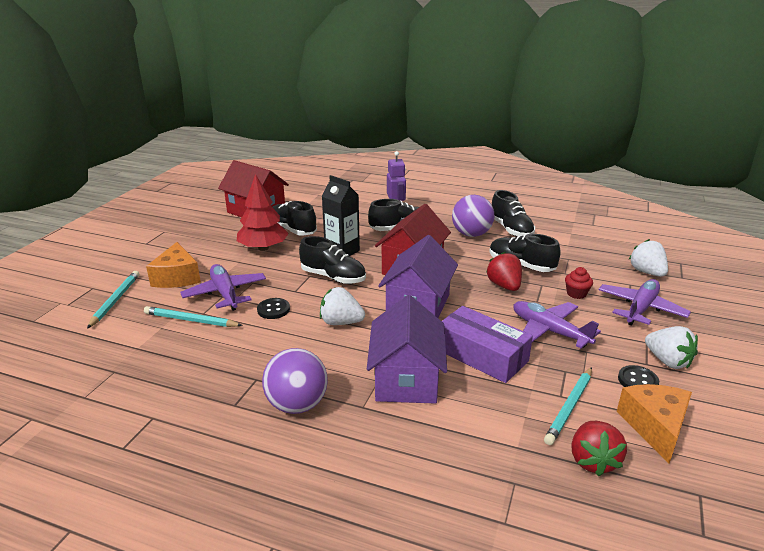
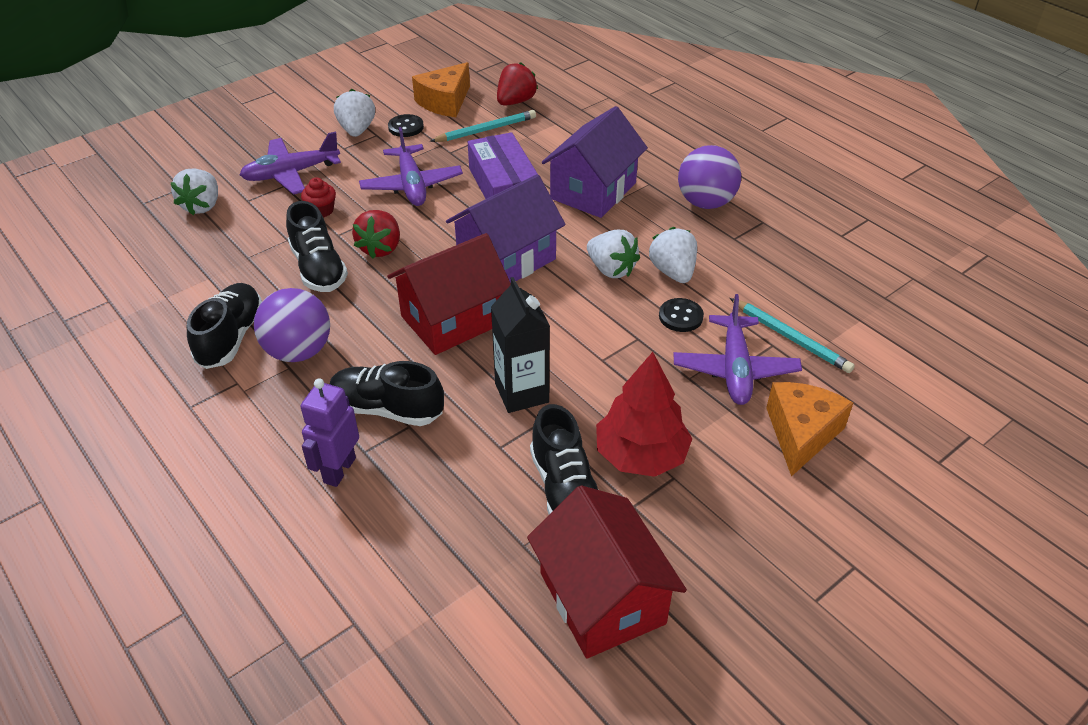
camera: 150 degrees left, 15 degrees up
(115, 300) = (897, 416): turquoise pencil -> none
(294, 335) = (673, 272): none -> white strawberry
(333, 277) = (572, 342): black shoe -> none

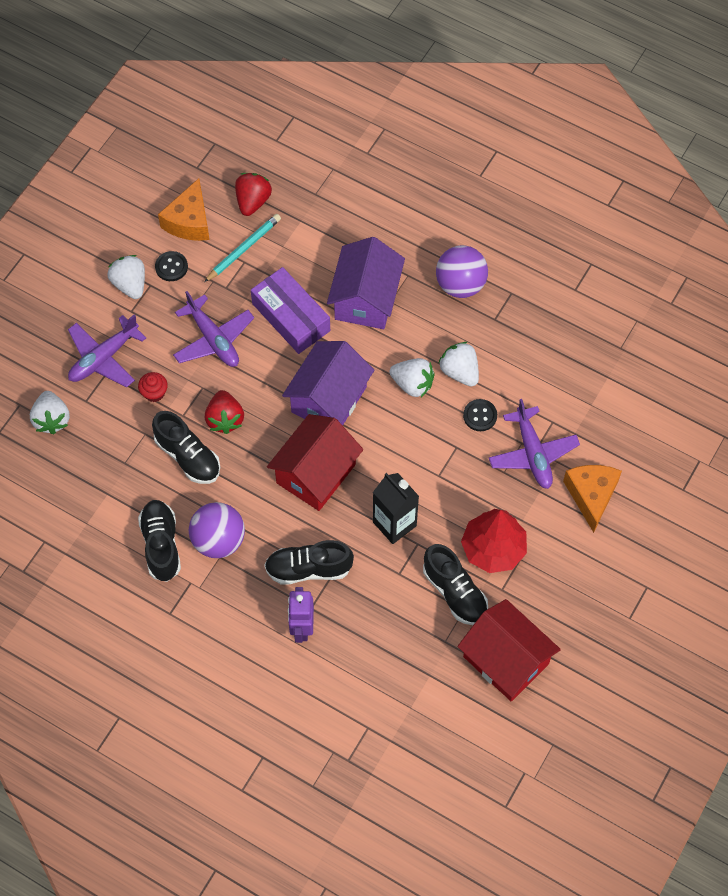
camera: 20 degrees left, 20 degrees up
(791, 338) = (563, 411): turquoise pencil -> none

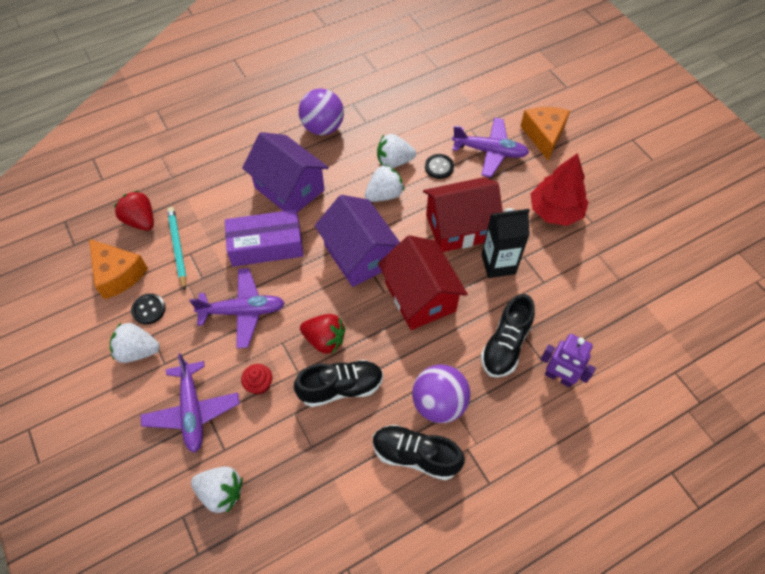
camera: 60 degrees left, 5 degrees down
(455, 592) = (580, 253): black shoe -> none
(505, 660) = (654, 248): red house -> red house (459, 227)
(591, 495) = (544, 135): orange cheese -> orange cheese turned 60 degrees clockwise

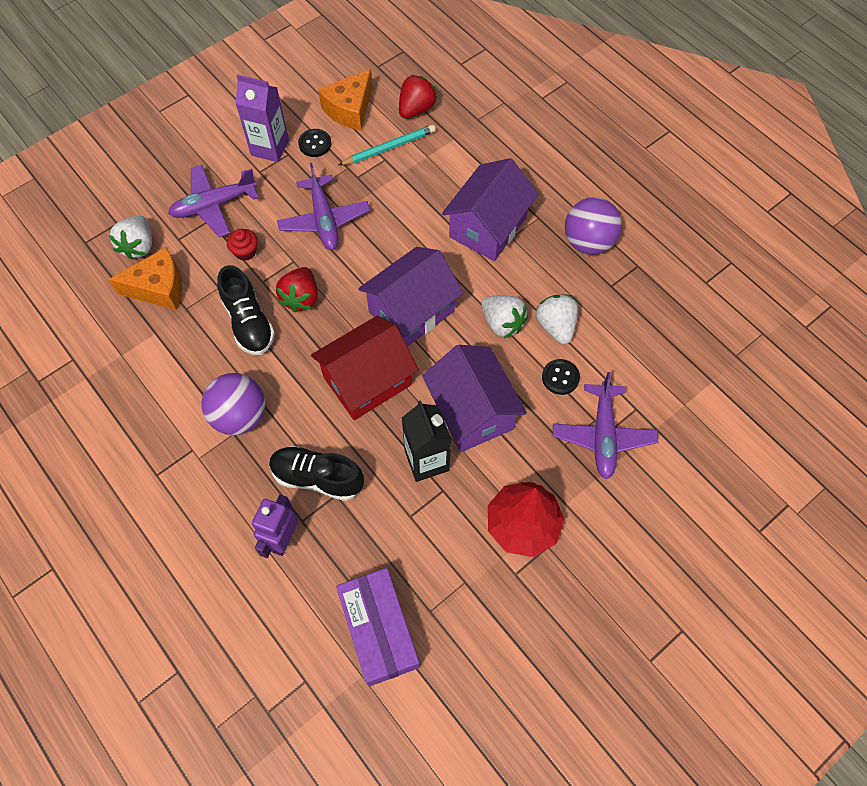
camera: 80 degrees right, 5 degrees up
(137, 351) = (270, 148): white strawberry -> purple carton
(266, 245) = (407, 222): purple box -> purple box (379, 629)
(415, 455) = (182, 401): black shoe -> none
(459, 227) = (471, 411): red house -> purple house
(544, 135) = (652, 503): orange cheese -> orange cheese (159, 288)

